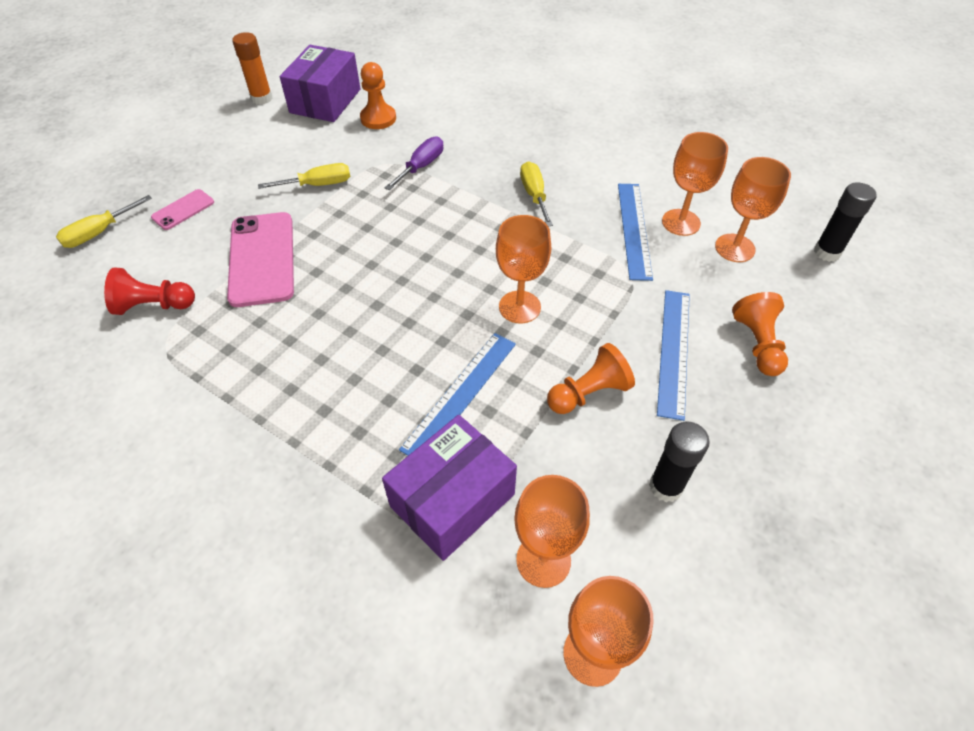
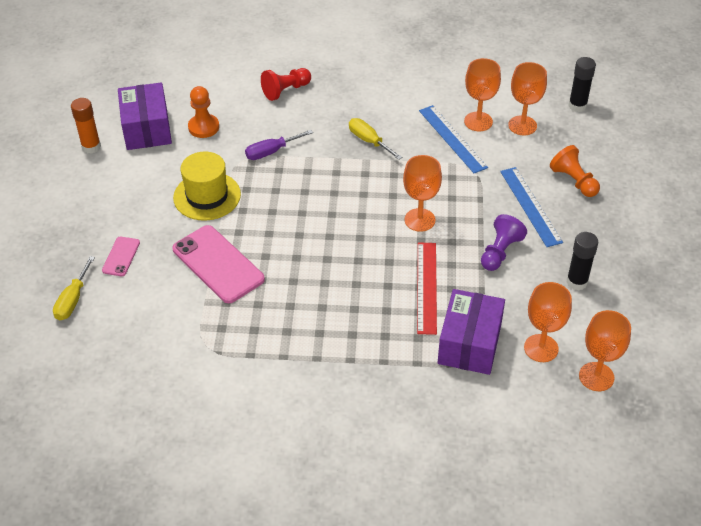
camera: 30 degrees left, 5 degrees down
(154, 305) = (172, 327): red pawn -> red pawn (286, 90)
(318, 185) = (207, 196): yellow screwdriver -> yellow hat
(421, 166) = (271, 152): purple screwdriver -> purple screwdriver turned 120 degrees counterclockwise
(460, 394) = (427, 287): blue ruler -> red ruler
(588, 393) = (500, 252): orange pawn -> purple pawn

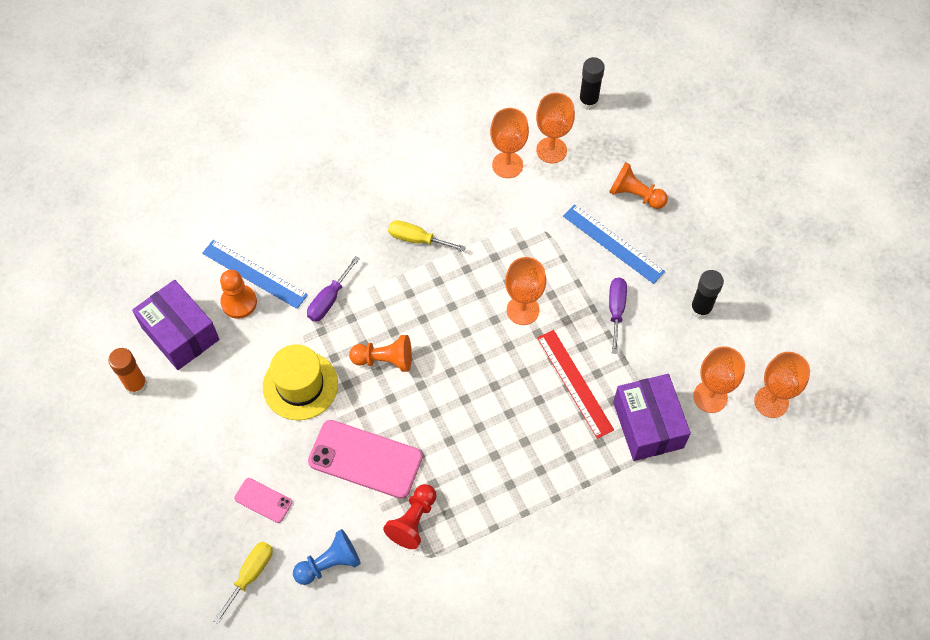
camera: 30 degrees left, 15 degrees up
(73, 300) = (250, 575): yellow screwdriver -> yellow screwdriver turned 135 degrees counterclockwise
(121, 256) = (263, 500): pink phone -> pink phone turned 45 degrees counterclockwise
(136, 320) = (329, 563): none -> blue pawn
(283, 207) = (384, 360): none -> orange pawn
(286, 90) = (293, 215): red pawn -> red pawn (413, 521)
(452, 138) = (495, 198): blue ruler -> blue ruler (254, 274)
(500, 252) = (616, 310): purple pawn -> purple screwdriver

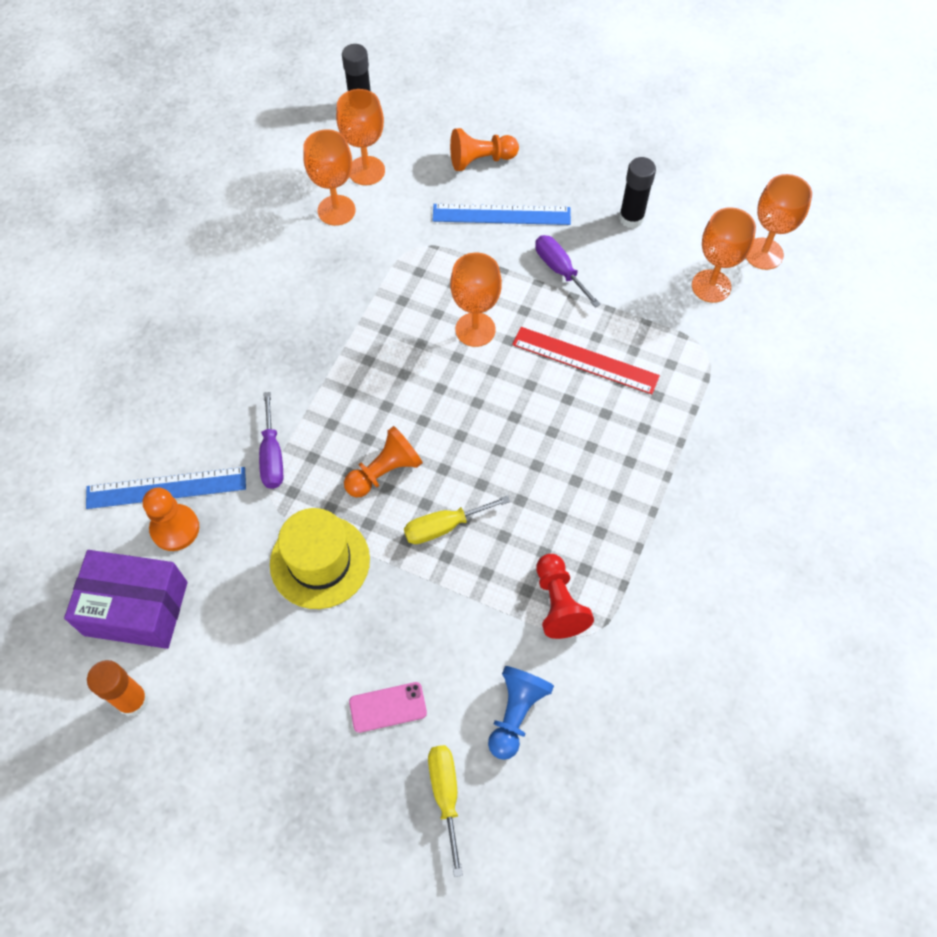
camera: 40 degrees left, 0 degrees up
(365, 459) = (455, 581): pink phone -> none
(417, 239) = (310, 336): yellow screwdriver -> yellow screwdriver (444, 526)
(648, 425) = (683, 349): purple box -> none

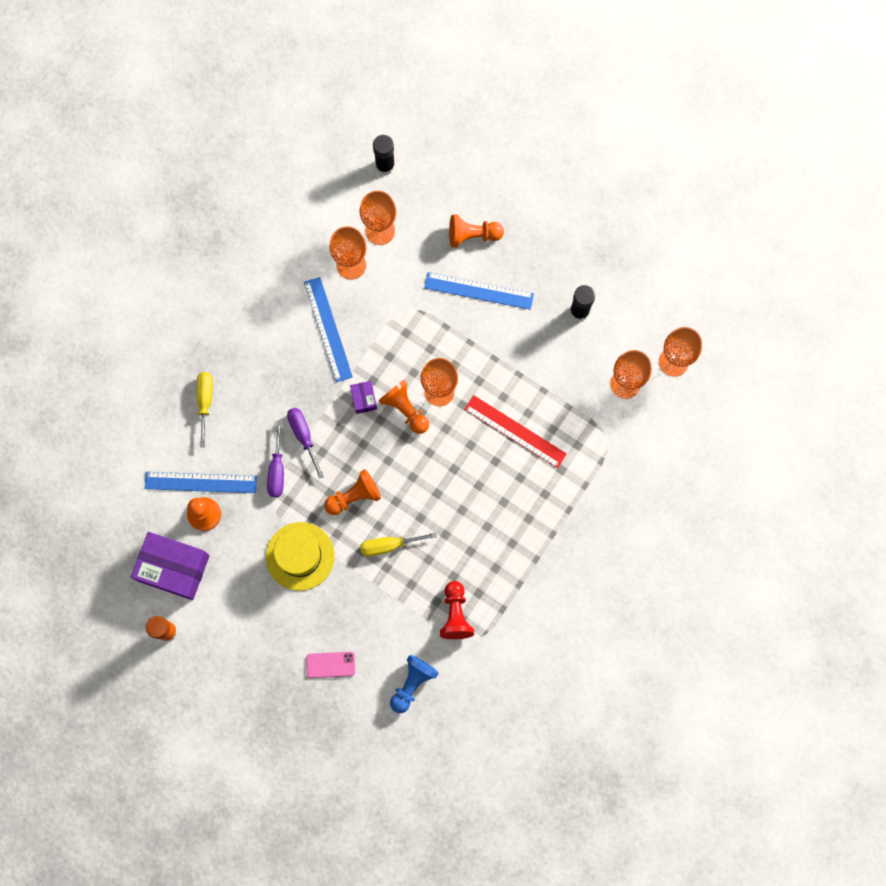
camera: 10 degrees right, 15 degrees up
(317, 282) = (328, 329): none -> blue ruler
(377, 353) = (364, 399): none -> purple box
(435, 357) = (405, 409): none -> orange pawn
(445, 795) = (358, 727): yellow screwdriver -> yellow screwdriver (205, 401)
(559, 270) = (513, 349): purple screwdriver -> purple screwdriver (303, 436)

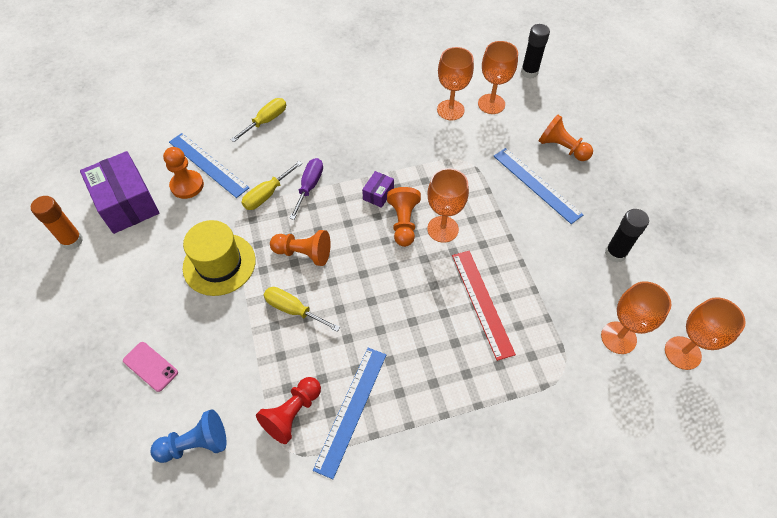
camera: 40 degrees right, 20 degrees down
(277, 470) = (267, 194): purple screwdriver -> yellow screwdriver
(328, 329) = (396, 135): blue ruler -> blue ruler (351, 410)

